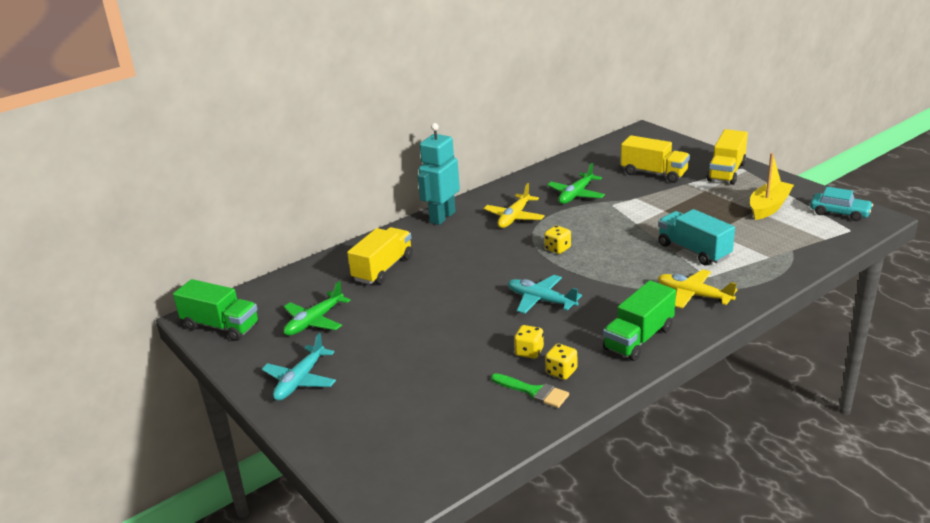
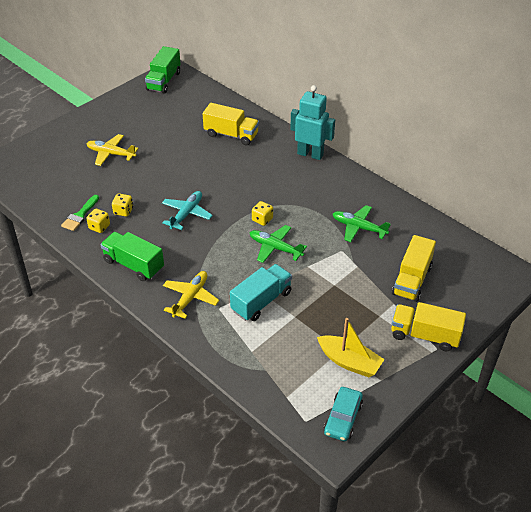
camera: 80 degrees right, 15 degrees up
(300, 380) = (105, 120): turquoise plane -> none
(314, 321) = (166, 115): green plane -> green plane (275, 248)
(514, 217) = (313, 193): yellow plane -> yellow plane (111, 154)

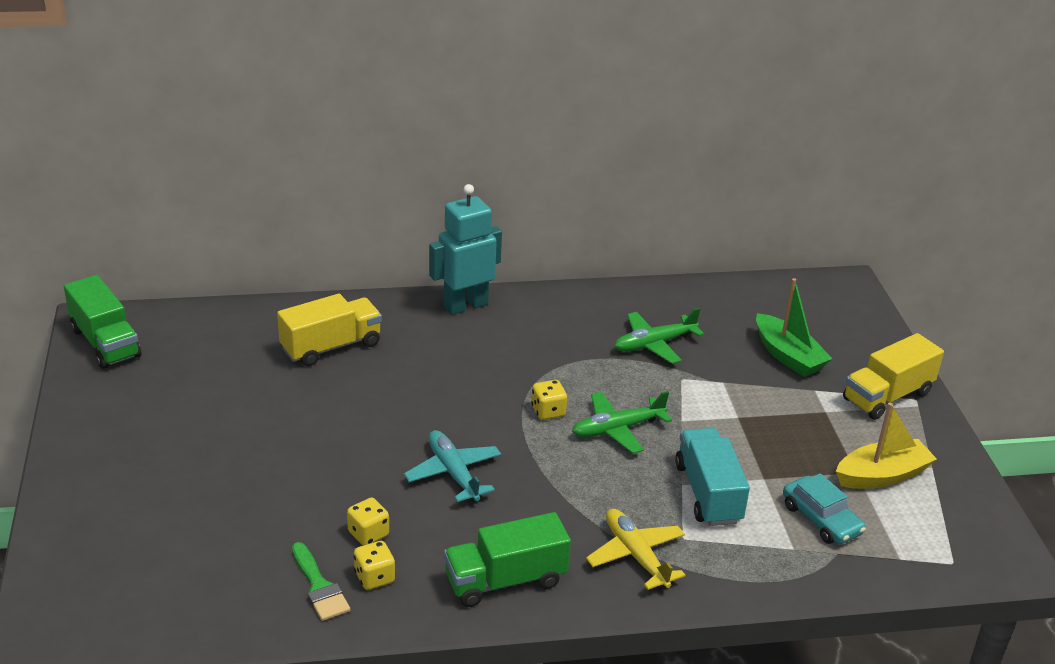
camera: 55 degrees left, 10 degrees down
(111, 154) = (209, 482): yellow plane -> none
(343, 418) = (970, 529): turquoise car -> turquoise car (821, 519)
(412, 280) = (788, 356): yellow truck -> green boat

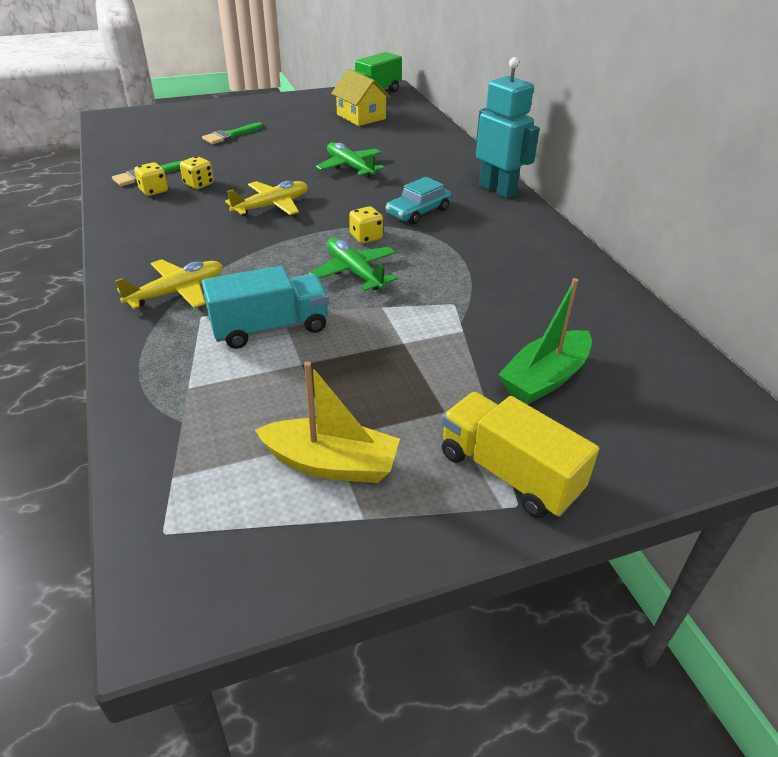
camera: 80 degrees right, 5 degrees up
(195, 366) = (361, 117): none -> yellow house
(203, 497) = (230, 135): none -> green brush
(331, 347) = (407, 150): yellow truck -> none
(453, 473) = (272, 206): turquoise plane -> yellow plane
(505, 580) = (148, 236): green truck -> none
(654, 344) = (504, 284): green plane -> green plane (350, 167)
(821, 519) = (239, 408): turquoise car -> turquoise car (418, 212)
(882, 475) = (331, 464): yellow boat -> yellow boat turned 45 degrees counterclockwise

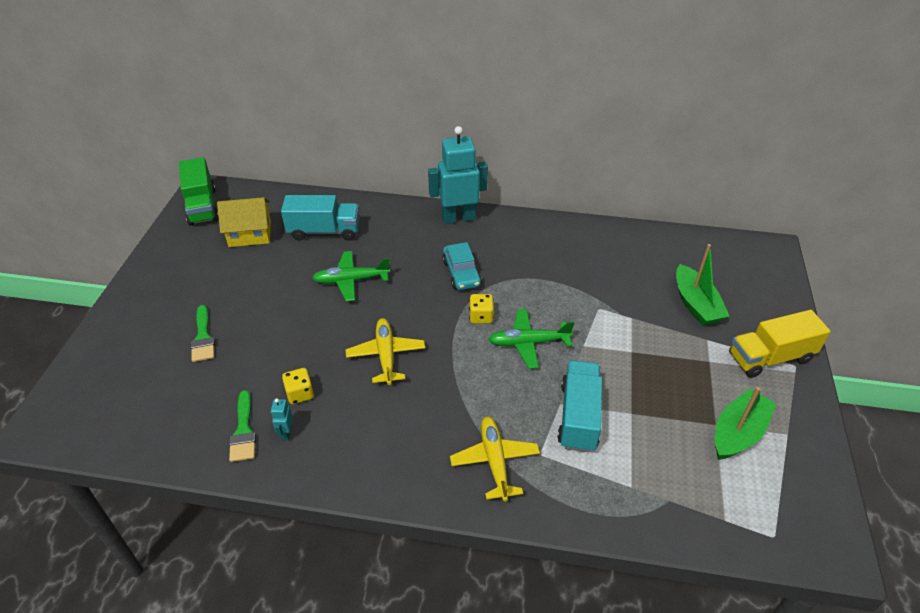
camera: 60 degrees left, 5 degrees up
(154, 191) = (286, 433): yellow dice -> turquoise robot
(331, 464) = (738, 433): yellow boat -> green boat
(399, 140) = (324, 231): none -> turquoise truck

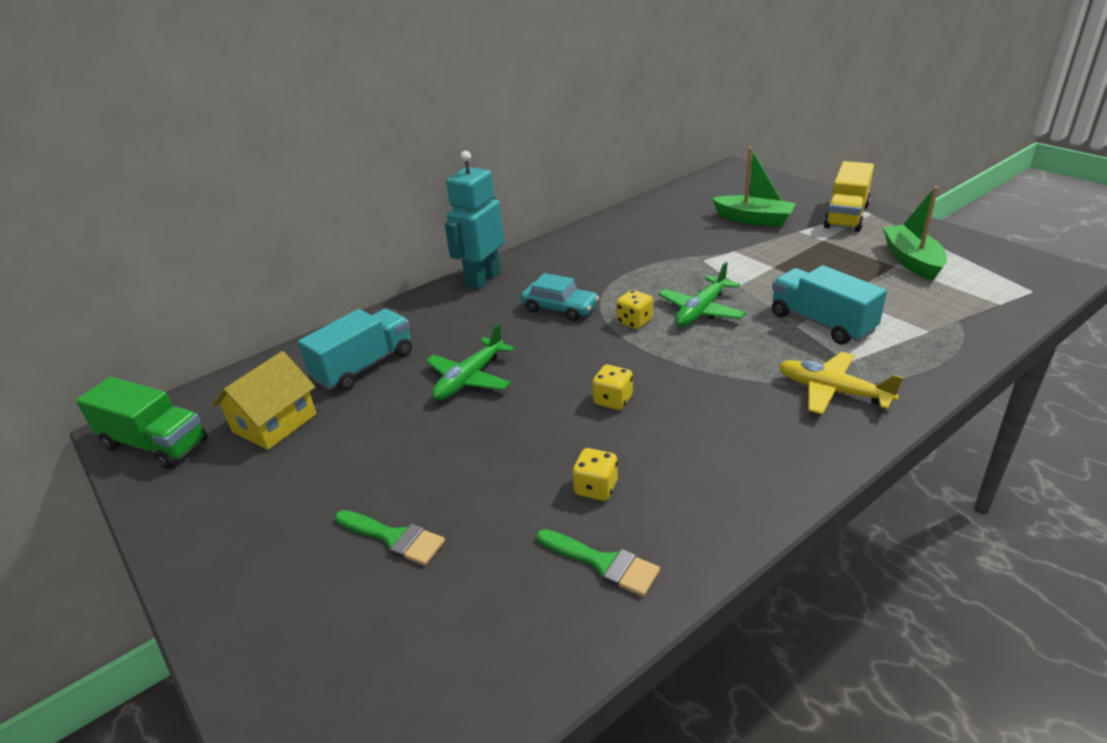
camera: 45 degrees left, 10 degrees down
(286, 433) = (646, 525): turquoise robot -> none
(386, 355) = (613, 400): yellow plane -> yellow dice

